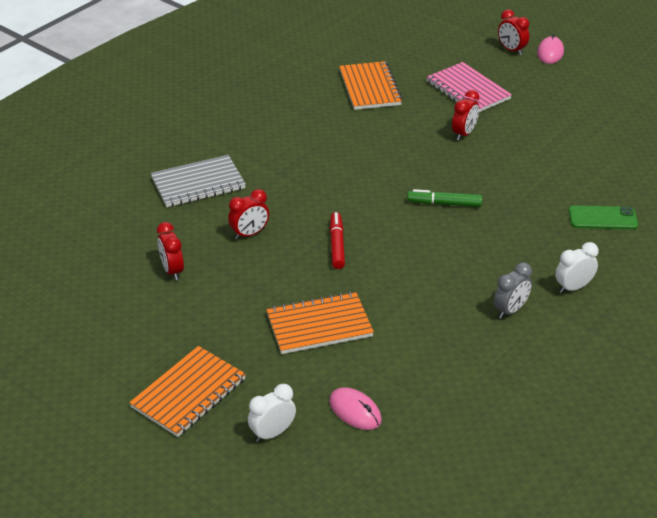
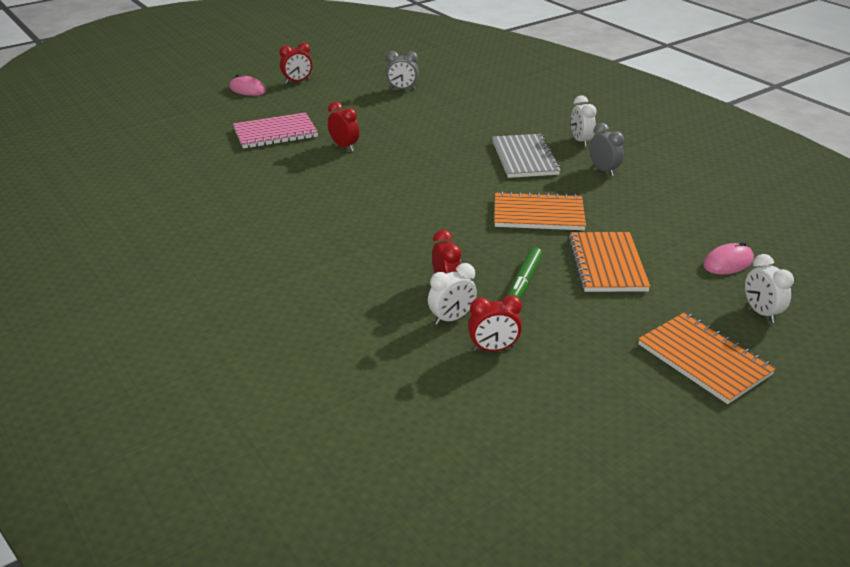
camera: 75 degrees left, 5 degrees down
(198, 183) = (333, 311): grey notebook -> grey notebook (524, 158)
(206, 243) = (451, 318): none -> white clock
(337, 245) = (486, 236): red marker -> none
(370, 88) = (228, 179): orange notebook -> orange notebook (538, 214)
(444, 203) = (446, 173): green marker -> green marker (524, 281)
(511, 50) = (227, 103): red clock -> red clock (297, 81)
(602, 218) = (497, 114): green phone -> none
(621, 143) = (402, 89): none -> grey clock

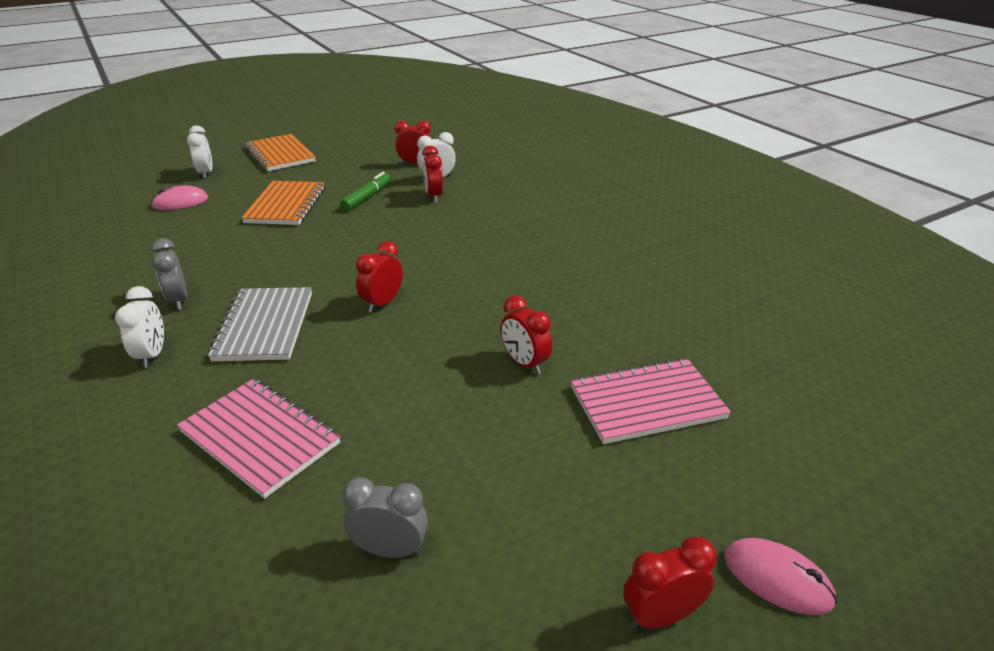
camera: 175 degrees left, 0 degrees up
(450, 175) = (382, 303): none -> red clock
(482, 113) = (260, 437): none -> pink notebook
(538, 214) = (310, 249): orange notebook -> none

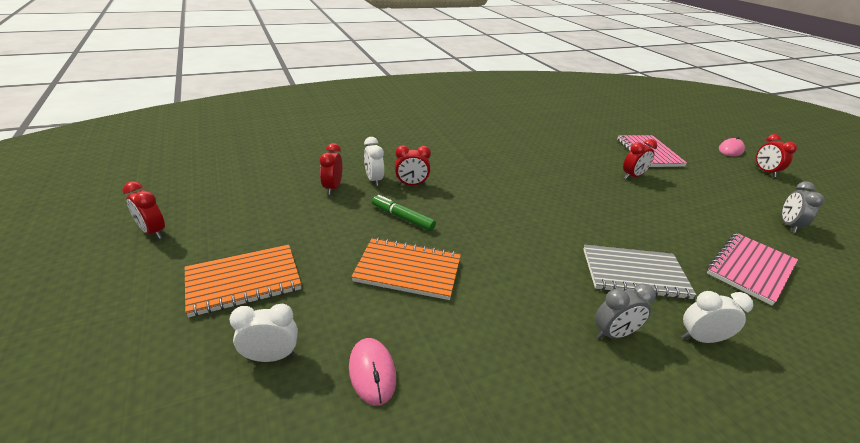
camera: 85 degrees left, 0 degrees up
(382, 303) = (586, 218): red clock -> red clock (153, 232)

